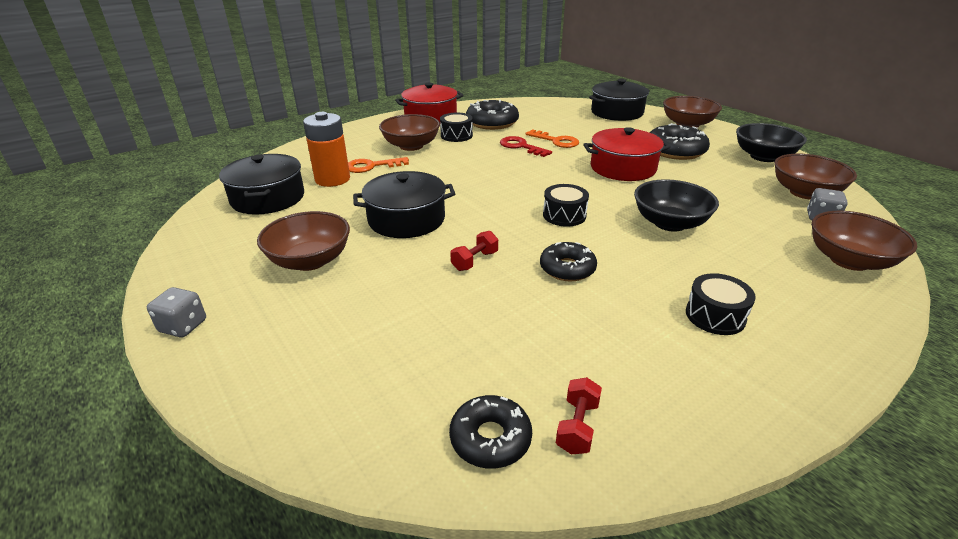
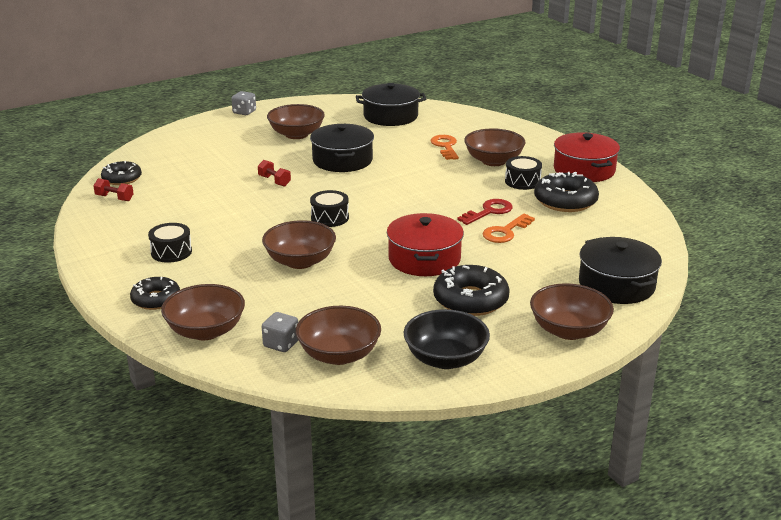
camera: 95 degrees right, 5 degrees down
(332, 179) = (420, 134): orange battery -> none
(567, 268) = (250, 210): black donut -> black donut (156, 299)
(669, 223) = (300, 261): black bowl -> brown bowl

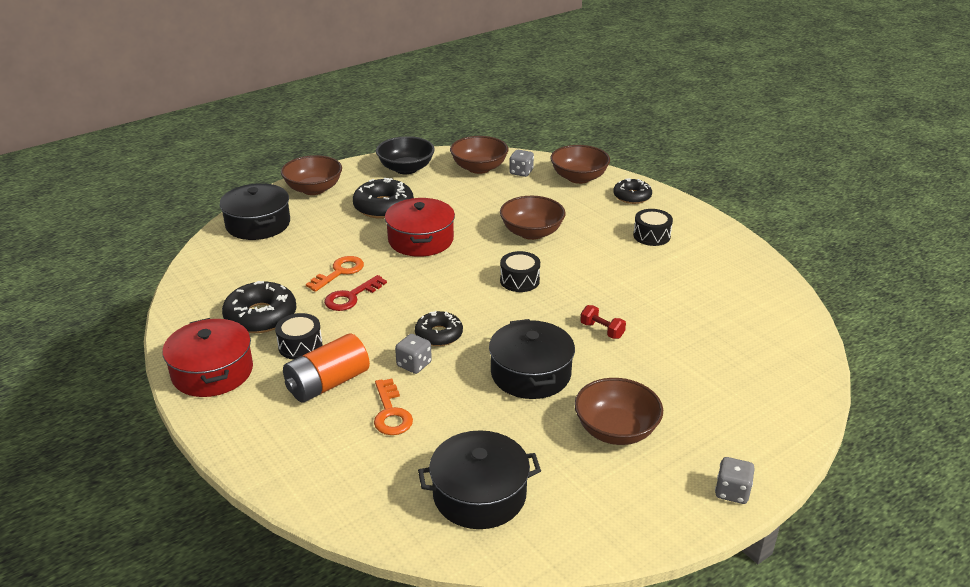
camera: 175 degrees right, 5 degrees up
(114, 198) = (764, 295): red dumbbell -> none
(122, 179) = (784, 325): black donut -> black donut (439, 334)
(430, 168) = (414, 364): none -> grey dice
(493, 161) = (327, 383): brown bowl -> orange battery

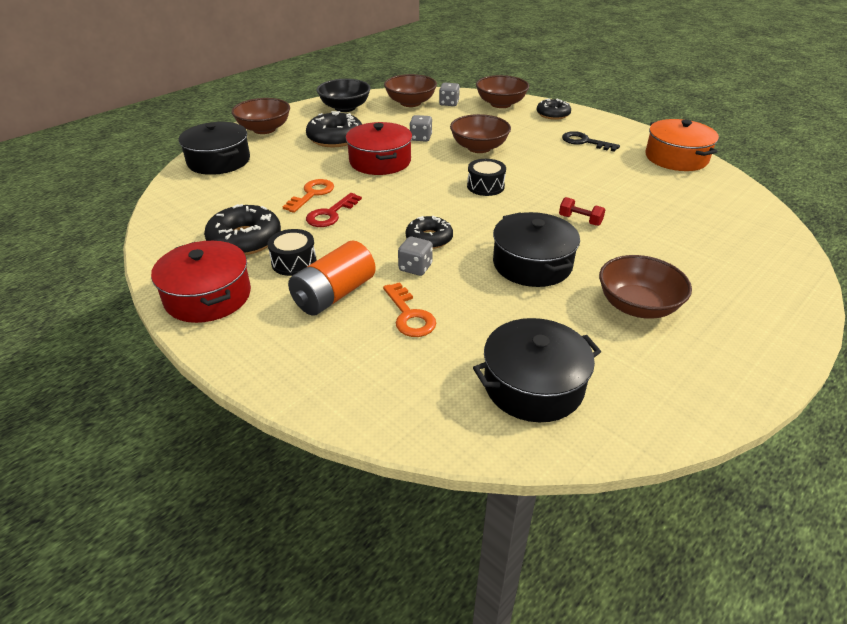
camera: 10 degrees left, 5 degrees up
(651, 236) = (585, 142): black drum -> black key
(732, 492) = (776, 350): grey dice -> grey dice (421, 138)
(745, 265) = (676, 158): none -> orange pot

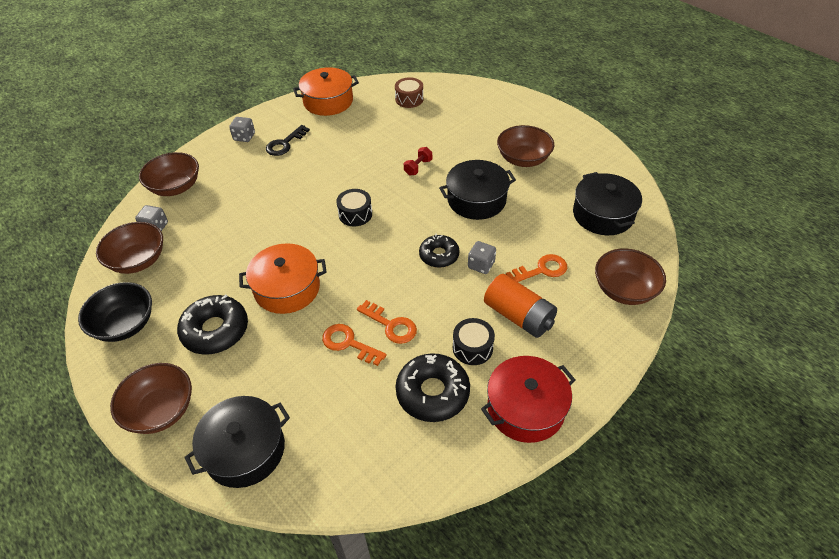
camera: 85 degrees left, 10 degrees up
(331, 214) = (391, 325): red key -> orange key
(380, 161) = (287, 288): red pot -> orange pot
(421, 138) = (240, 254): grey dice -> grey dice (244, 137)
(479, 148) = (276, 212): brown bowl -> brown bowl (624, 290)
(553, 114) = (217, 154): black donut -> none
(721, 209) = (409, 99): none -> brown drum

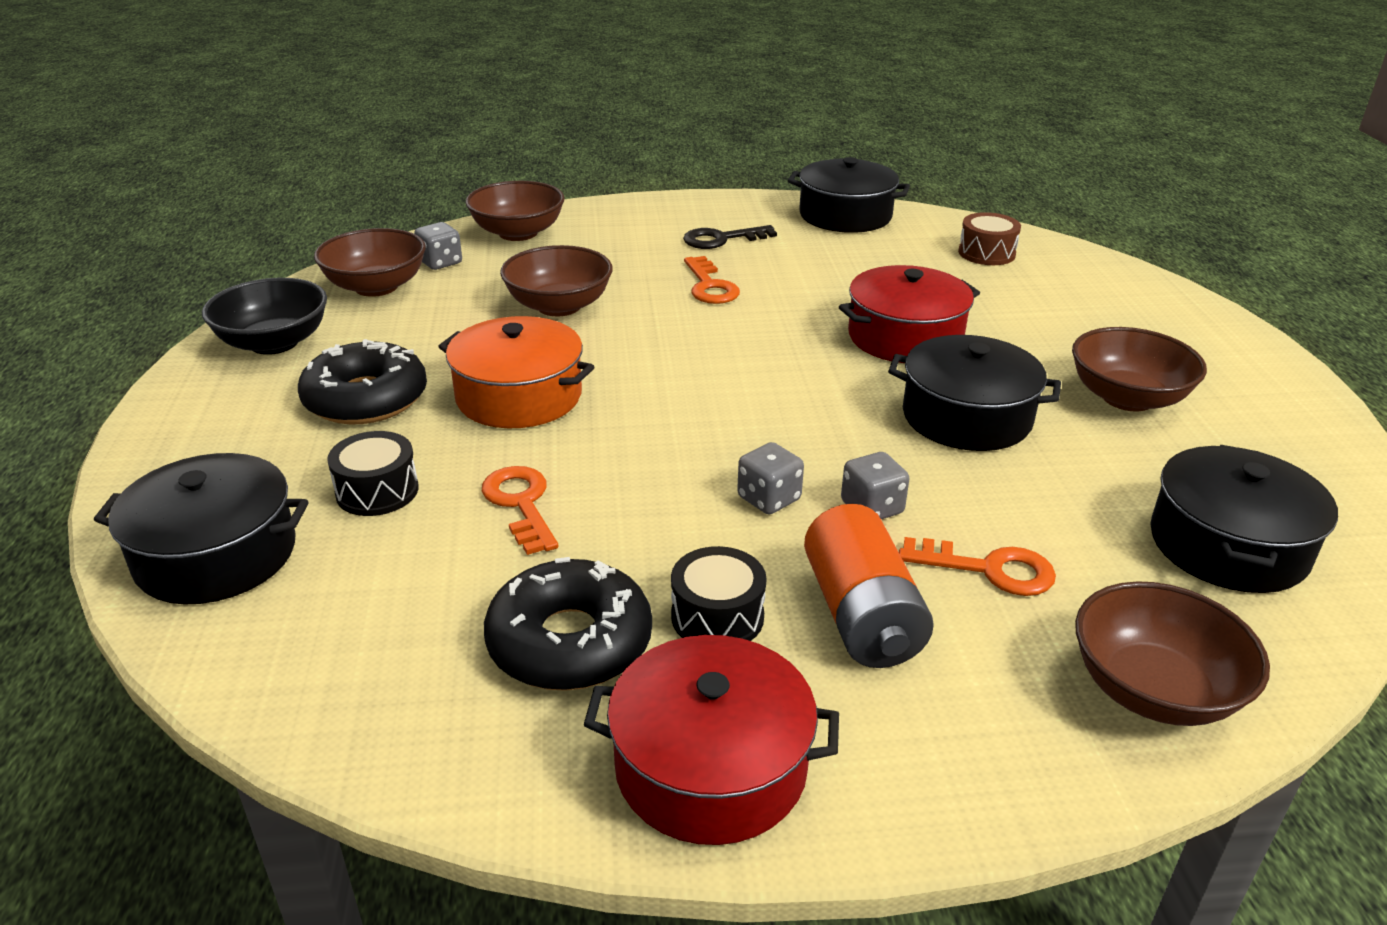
camera: 35 degrees right, 15 degrees down
(161, 410) = (187, 451): brown bowl -> brown bowl (559, 306)
(244, 137) = (673, 214): grey dice -> grey dice (769, 499)
(328, 101) = (845, 215): orange pot -> black pot
(355, 214) = (729, 354): black drum -> black drum (377, 491)
(391, 325) = (615, 514): orange key -> orange key (710, 286)
(418, 167) = (905, 337): red dumbbell -> red pot
(439, 255) = (808, 461): black donut -> none

